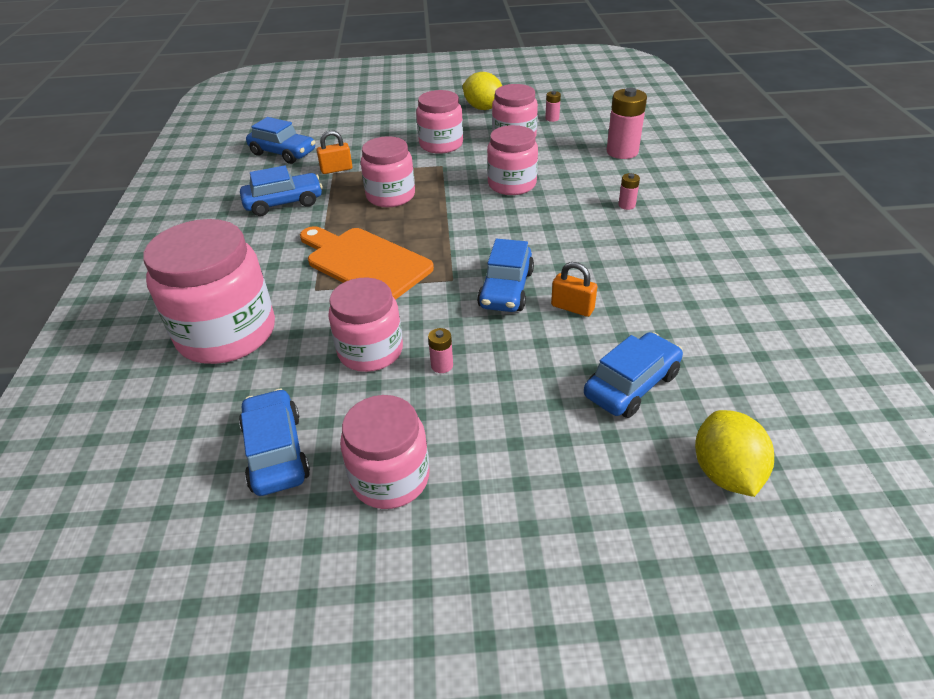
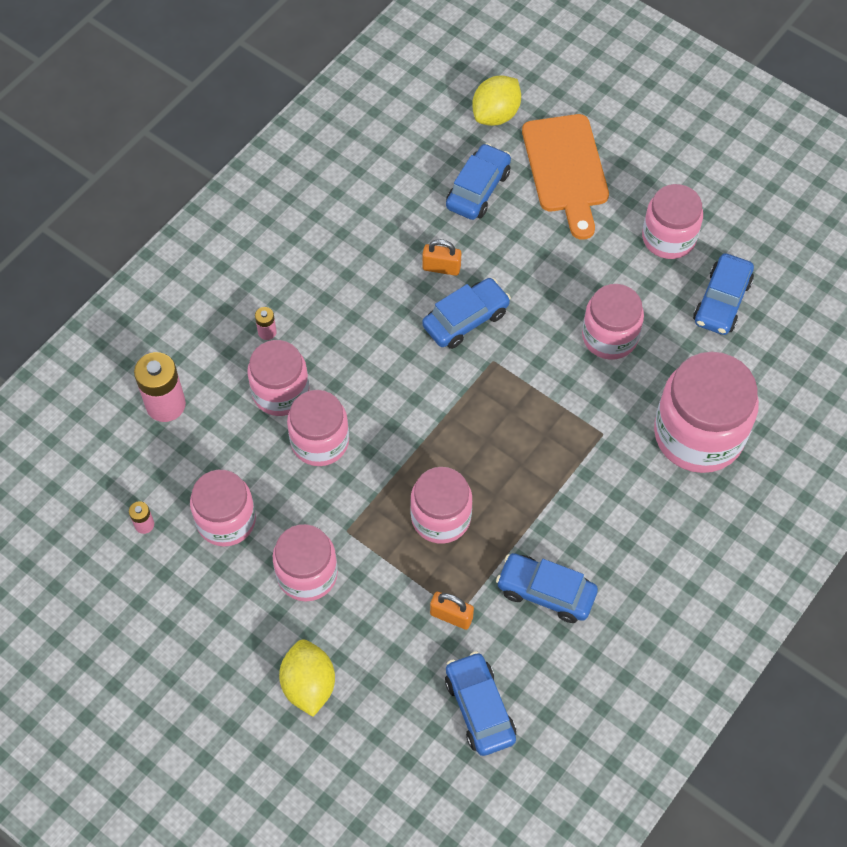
camera: 140 degrees left, 20 degrees up
(364, 262) = (541, 435): orange cutting board -> orange cutting board (566, 169)
(442, 365) = (574, 288): pink battery -> none
(483, 108) = (181, 617): yellow lemon -> yellow lemon (309, 685)
(570, 188) = (280, 392): none -> pink jar
(572, 307) = (441, 268): orange padlock -> orange padlock turned 60 degrees counterclockwise
(631, 385) = (478, 189): blue car -> blue car turned 120 degrees clockwise

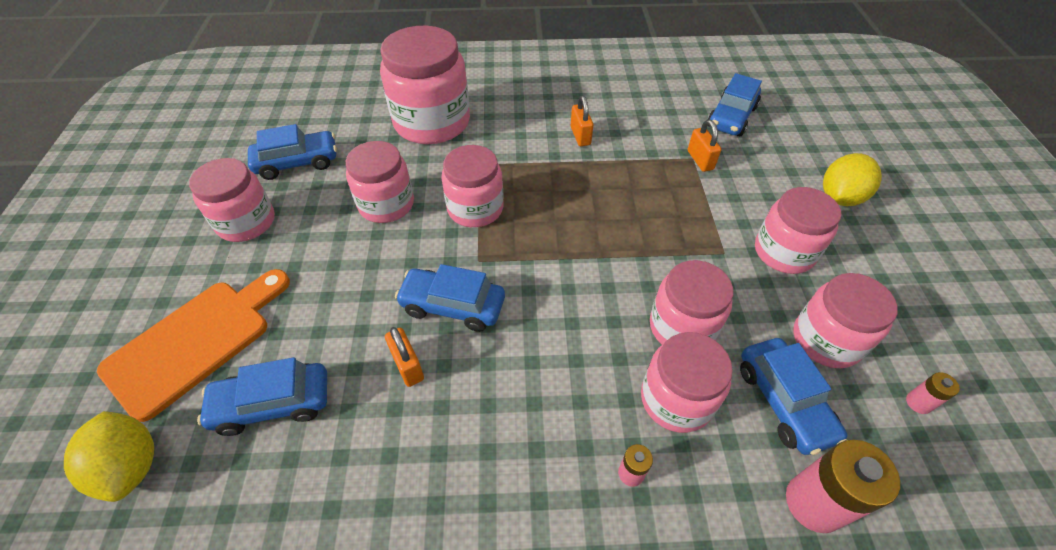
camera: 130 degrees left, 10 degrees down
(441, 517) = (644, 207): pink jar -> pink jar (475, 208)
(496, 115) = (131, 465): yellow lemon -> yellow lemon turned 60 degrees clockwise
(546, 592) = (626, 129): blue car -> blue car (784, 401)
(571, 544) = (580, 136): none -> orange padlock

